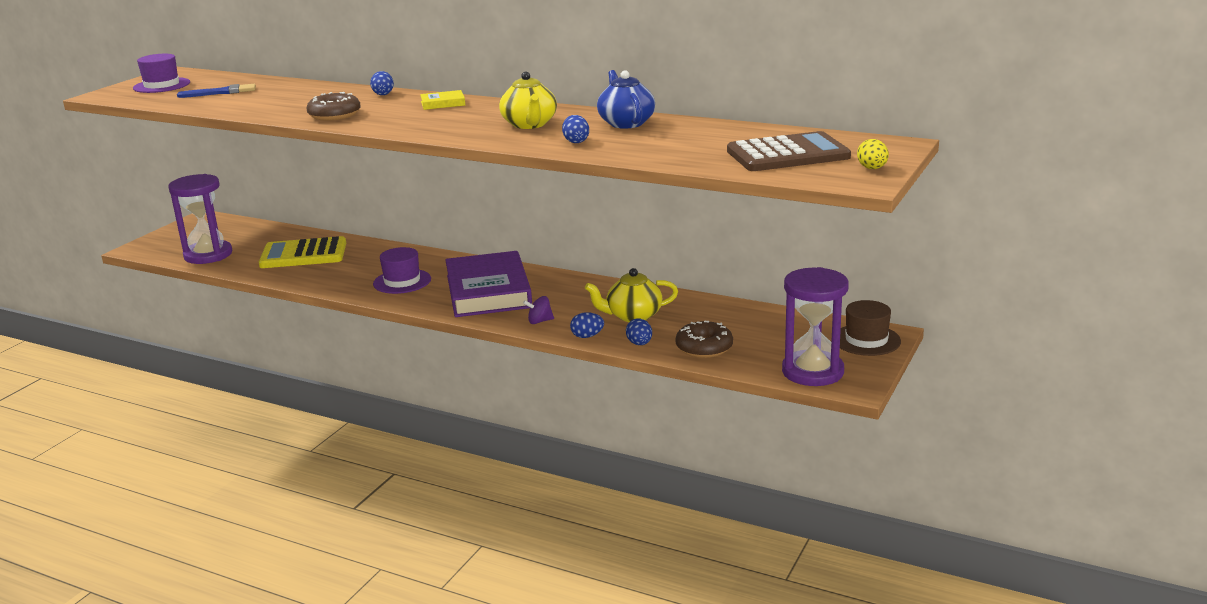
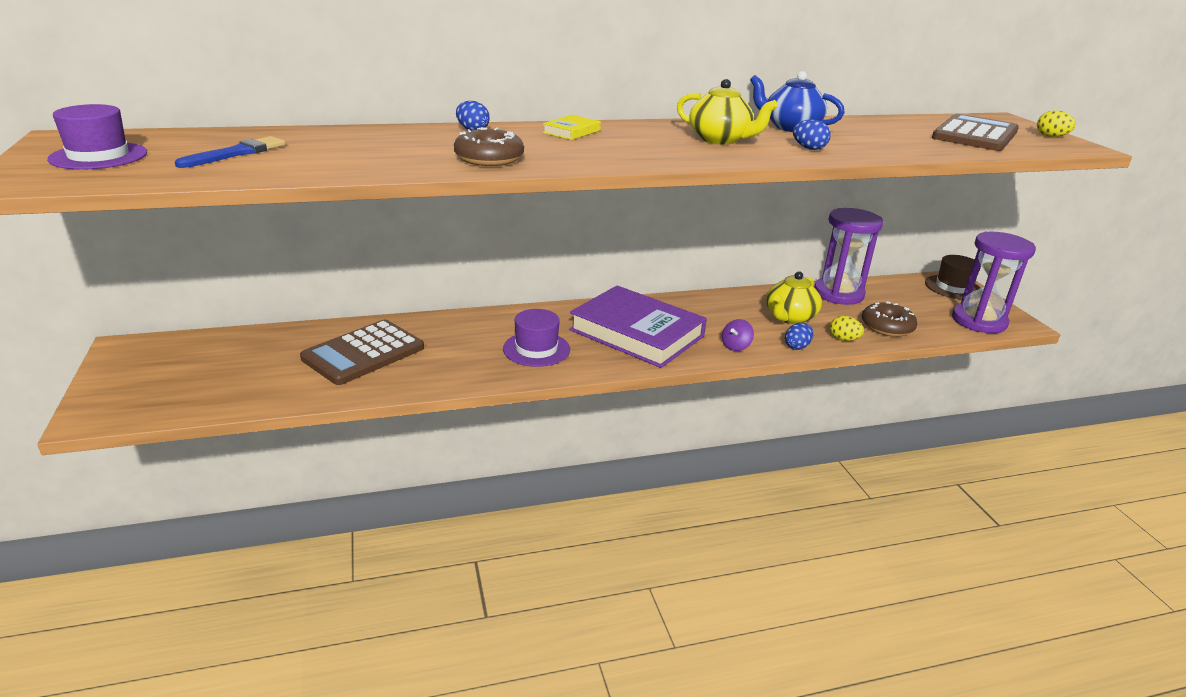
camera: 45 degrees left, 5 degrees up
(208, 255) = (230, 391): purple hourglass -> purple hourglass (838, 294)
(303, 254) = (363, 353): yellow calculator -> brown calculator
(639, 344) = (843, 339): blue egg -> yellow egg

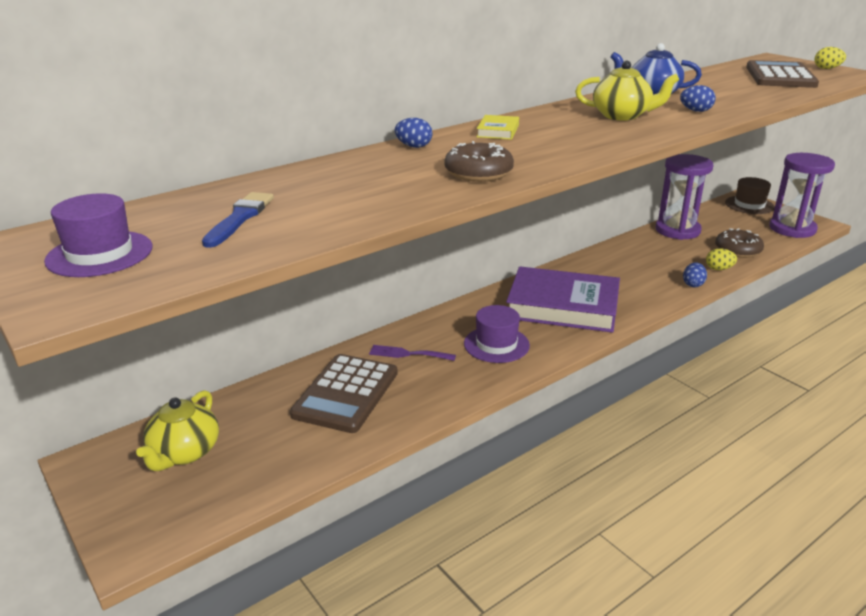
camera: 20 degrees left, 0 degrees up
(449, 336) = (407, 354): none -> purple fork
(736, 346) = (649, 297): purple spinning top -> none
(789, 317) = (663, 260): yellow teapot -> yellow teapot (184, 453)

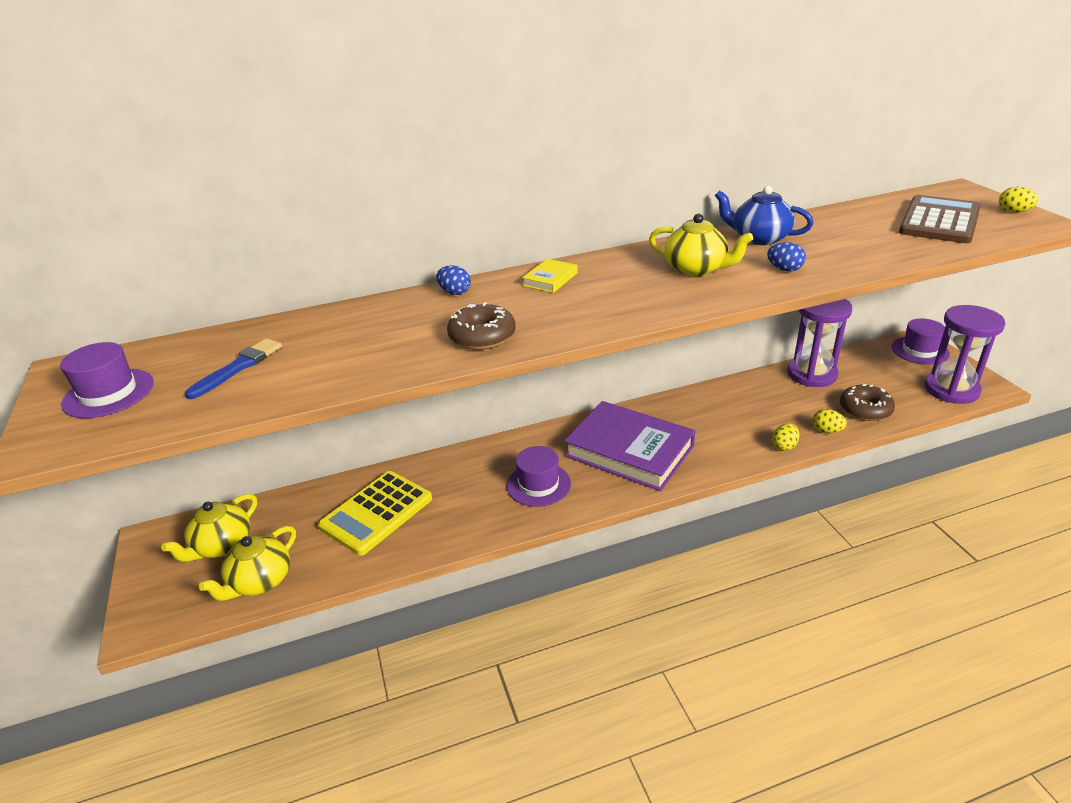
camera: 20 degrees right, 5 degrees up
(254, 477) = (260, 581): none -> yellow teapot
(346, 394) = (377, 513): brown calculator -> yellow calculator
(407, 354) = (453, 480): purple fork -> none
(693, 284) = (784, 446): blue egg -> yellow egg
(749, 205) = (920, 350): brown hat -> purple hat

